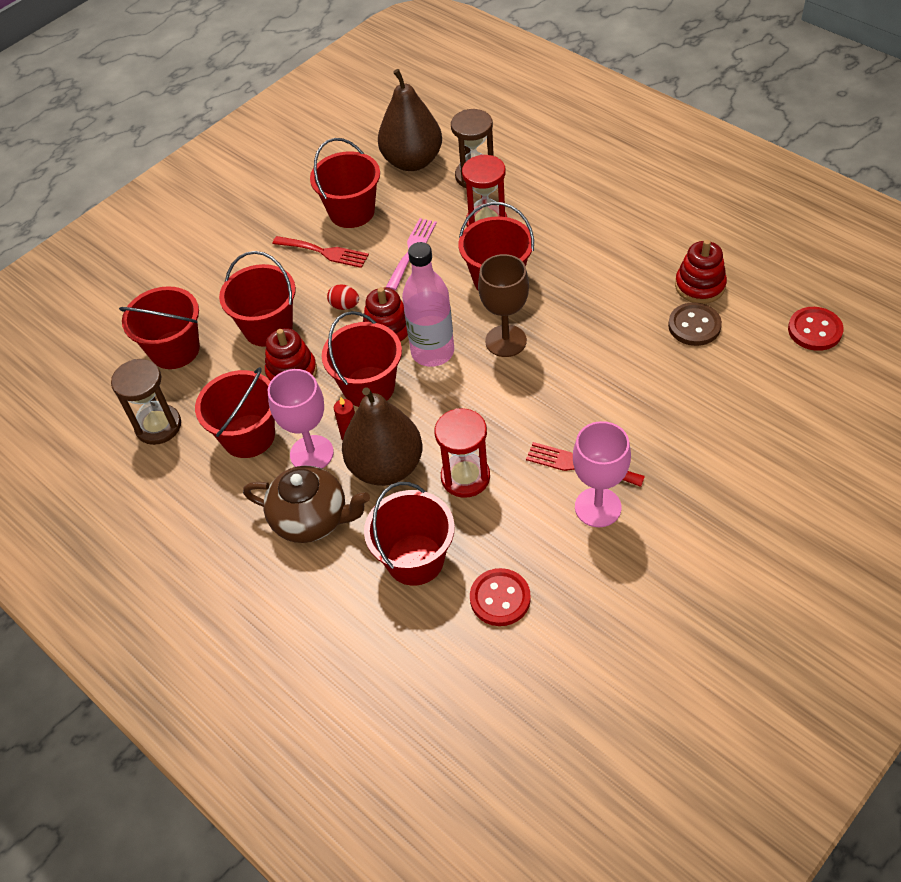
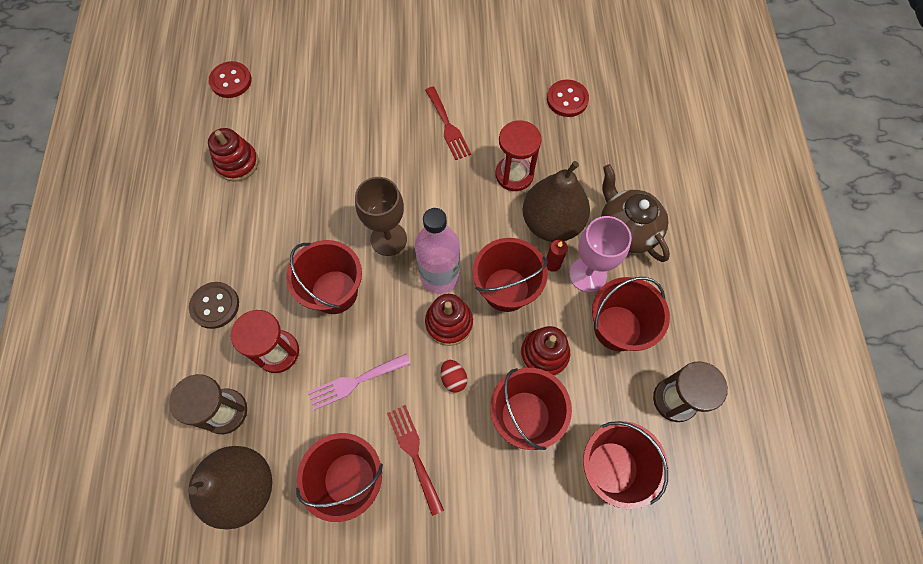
camera: 140 degrees left, 15 degrees up
(415, 559) = (590, 155): red bucket -> none
(598, 507) = (467, 98): pink goblet -> none
(694, 326) = (279, 143): brown button -> brown button (215, 306)

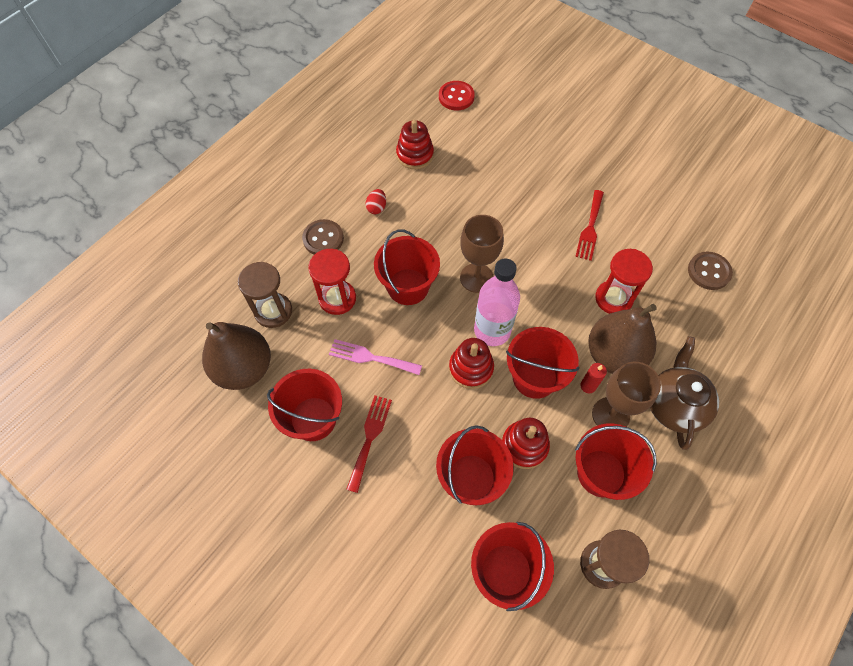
camera: 40 degrees right, 5 degrees down
(453, 378) = (441, 409): red egg -> red egg (376, 208)
(567, 99) = (709, 272): red button -> brown button
(587, 274) = (610, 415): pink goblet -> brown goblet

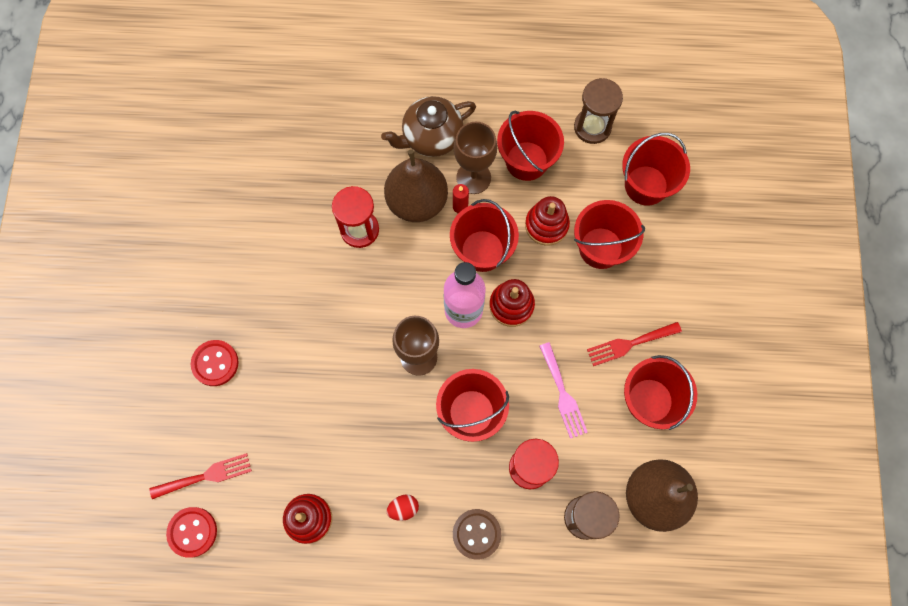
camera: 125 degrees left, 10 degrees up
(563, 158) = (215, 363): none -> red button
(590, 228) = (292, 289): red fork -> red fork (206, 476)
(709, 272) = (276, 168): brown button -> none

